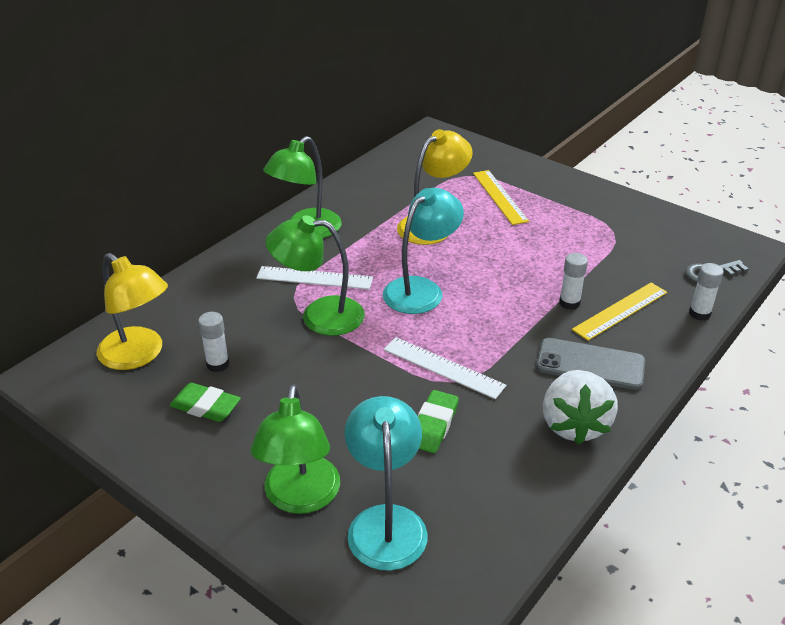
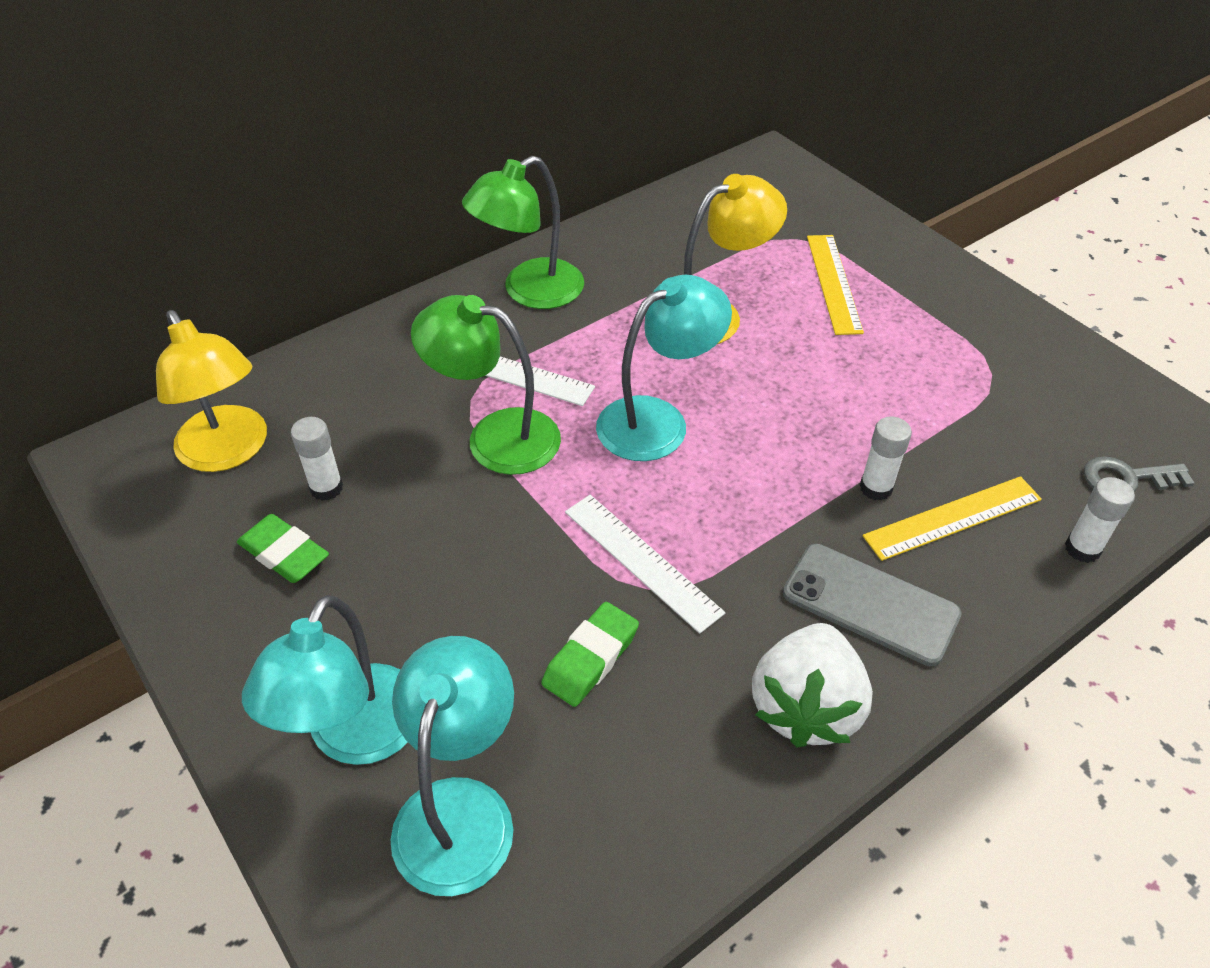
camera: 15 degrees right, 10 degrees up
(300, 498) = (355, 736): green lamp -> turquoise lamp

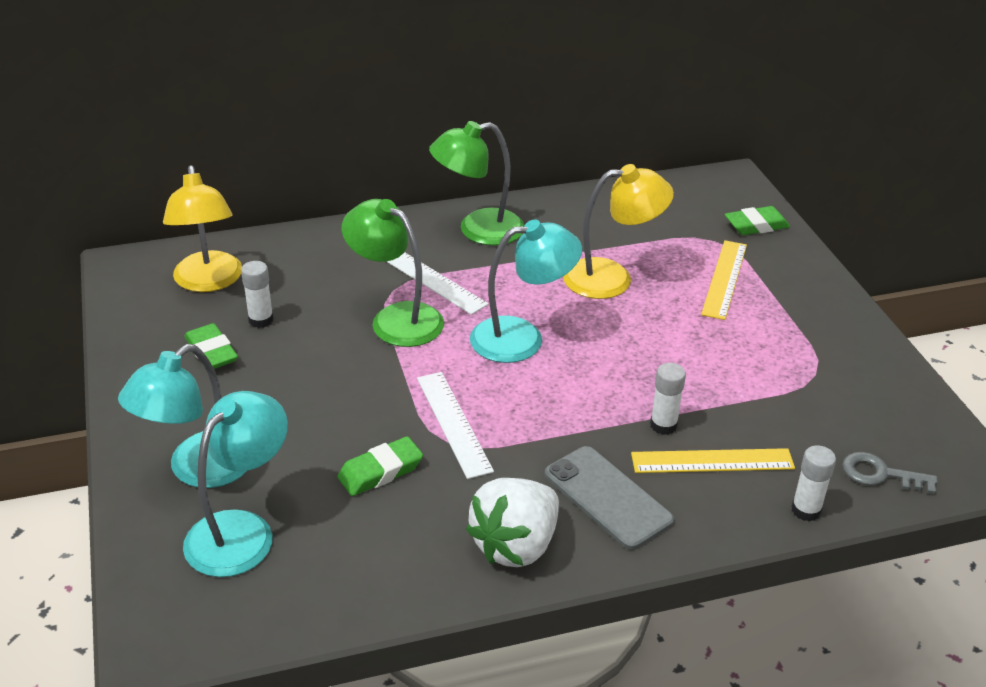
camera: 20 degrees right, 10 degrees down
(828, 209) = (756, 226): none -> green eraser

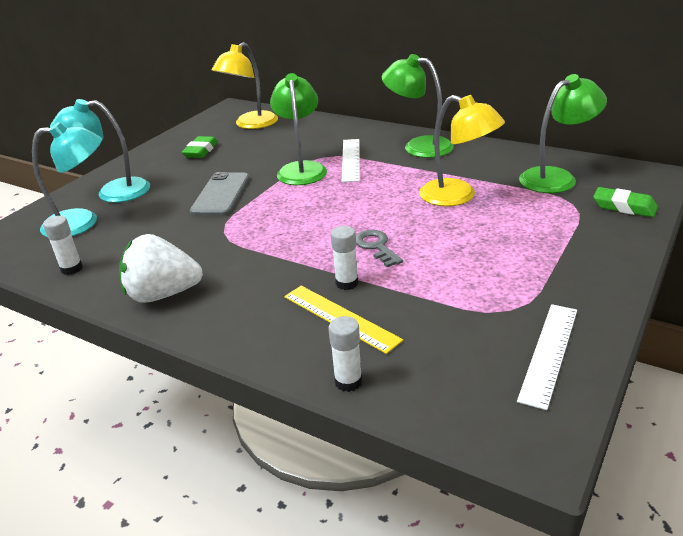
camera: 50 degrees right, 5 degrees down
(261, 320) = (242, 147): white glue stick -> white glue stick (71, 269)
(380, 471) = (172, 229): green eraser -> none
(453, 423) = (241, 225): white ruler -> white ruler (549, 353)
(522, 338) = (348, 203): turquoise lamp -> none
(607, 497) = (246, 300): grey phone -> grey phone (220, 194)
(663, 215) = (556, 177): none -> green lamp
(724, 279) = (539, 226): yellow ruler -> none
(880, 474) = (446, 396): grey key -> grey key (376, 246)

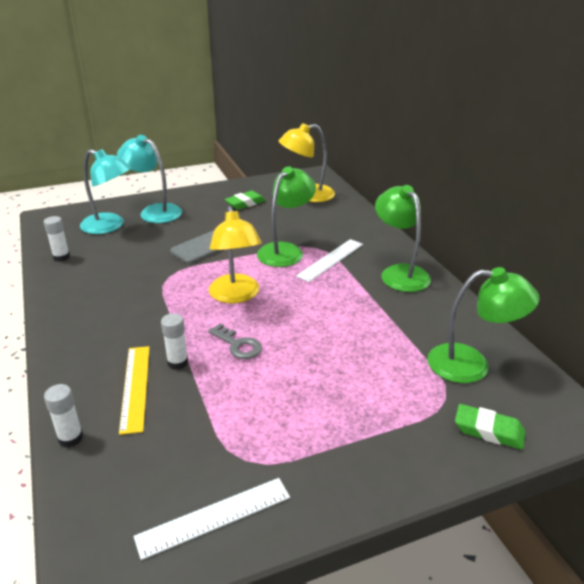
camera: 35 degrees right, 0 degrees up
(163, 294) = (75, 304): white strawberry -> none
(376, 246) = (238, 345): grey key -> grey key turned 120 degrees clockwise
(458, 196) = (360, 336): yellow lamp -> yellow lamp (236, 296)
(624, 207) = (488, 430): green eraser -> green eraser turned 45 degrees counterclockwise

